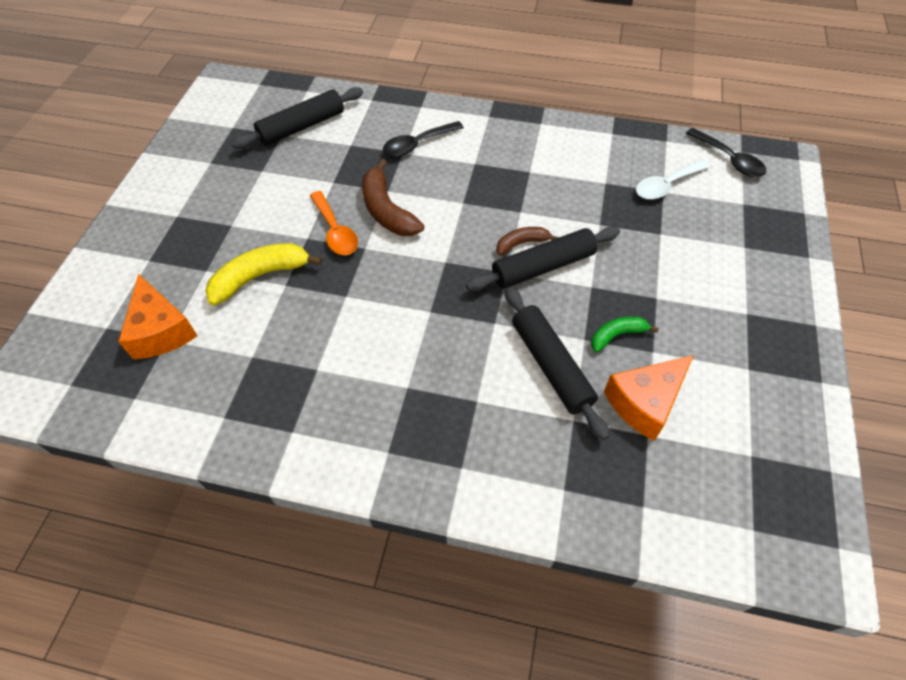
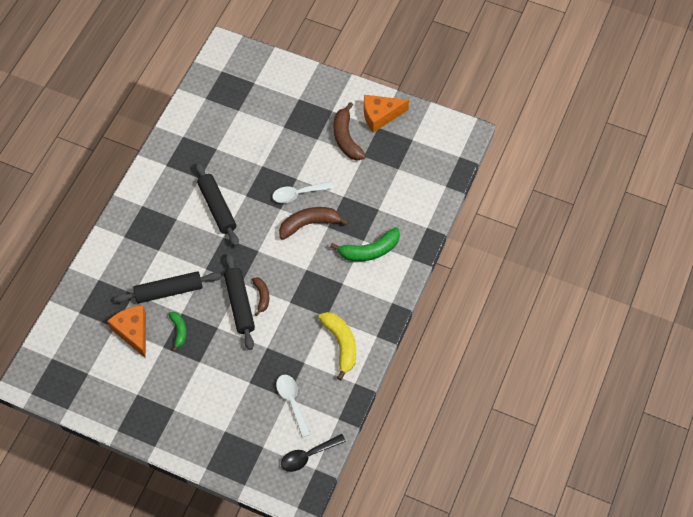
camera: 100 degrees right, 5 degrees up
(161, 330) = (245, 107): orange cheese -> orange cheese (380, 116)
(230, 192) = (346, 138): none -> brown banana
(260, 277) = (271, 153): yellow banana -> yellow banana (341, 344)
(302, 127) = (404, 181): black rolling pin -> black rolling pin (217, 207)
(335, 231) = (298, 194): orange spoon -> white spoon
(417, 144) = (370, 250): black spoon -> green banana

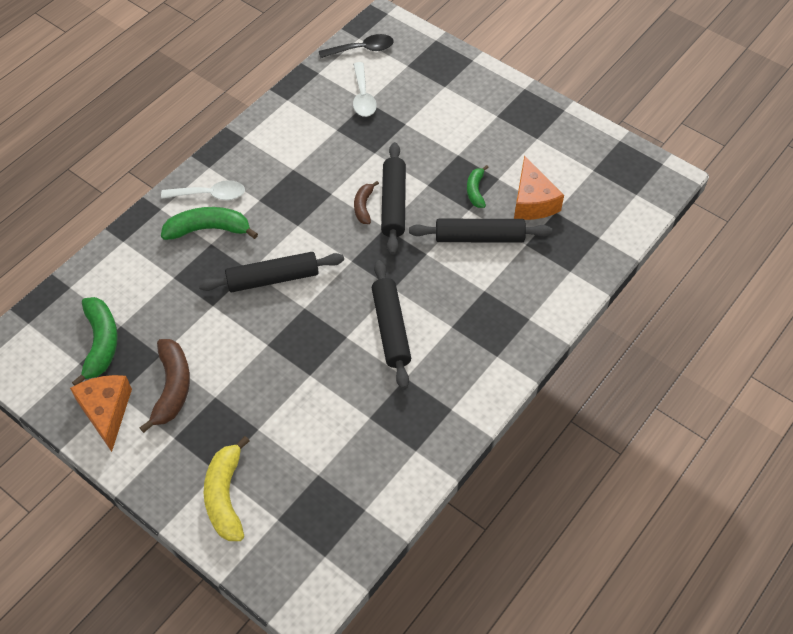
camera: 165 degrees left, 5 degrees down
(298, 194) = (273, 322): white spoon -> white spoon (210, 195)
(309, 224) = (273, 278): brown banana -> black rolling pin
(341, 344) = (287, 138): yellow banana -> yellow banana (225, 496)
(380, 116) = (106, 411): orange cheese -> orange cheese turned 105 degrees counterclockwise
(405, 154) = (100, 343): none -> green banana

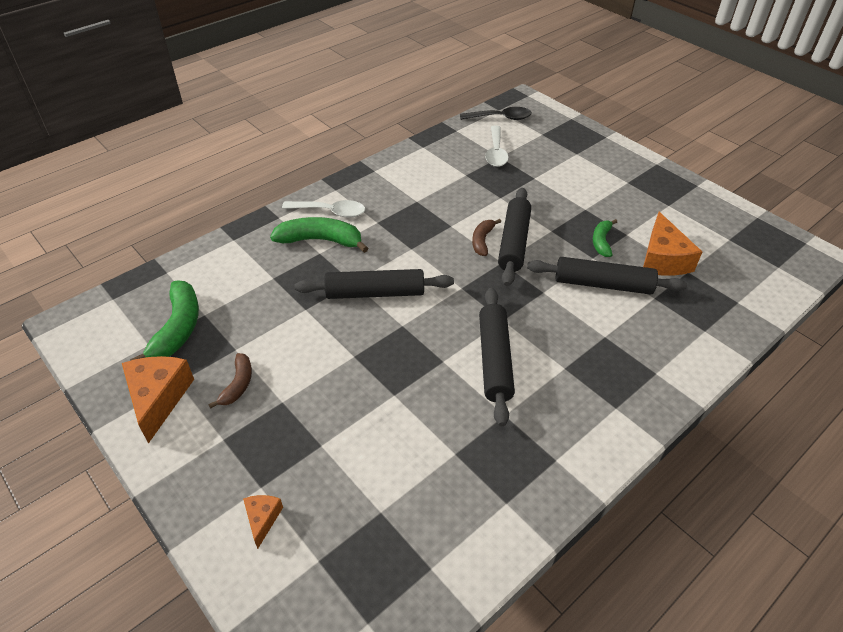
camera: 10 degrees right, 10 degrees down
(172, 388) = (238, 384): brown banana -> brown banana, size x0.58
(225, 496) = (262, 519): yellow banana -> orange cheese

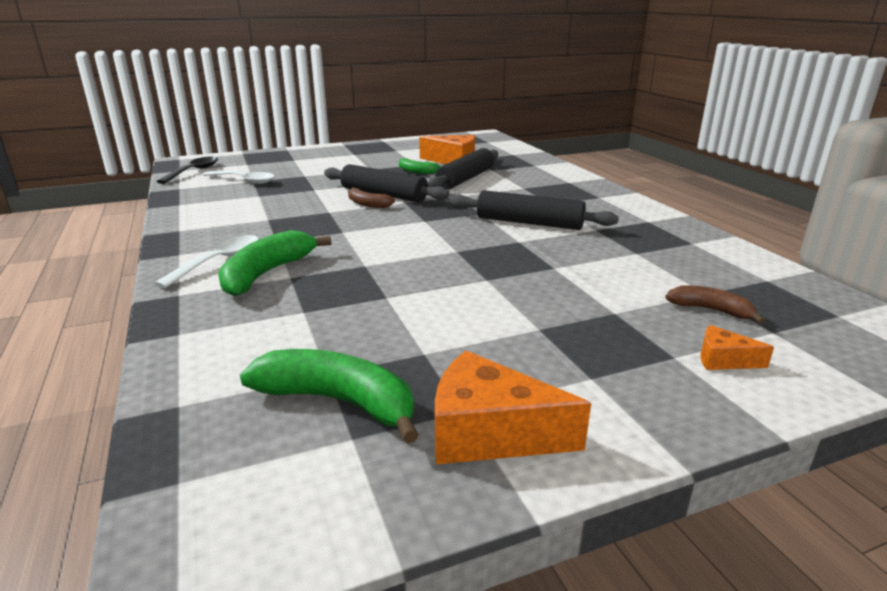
camera: 70 degrees left, 20 degrees down
(238, 384) = (494, 357): brown banana -> brown banana (710, 310)
(375, 293) = (395, 256): black rolling pin -> none

